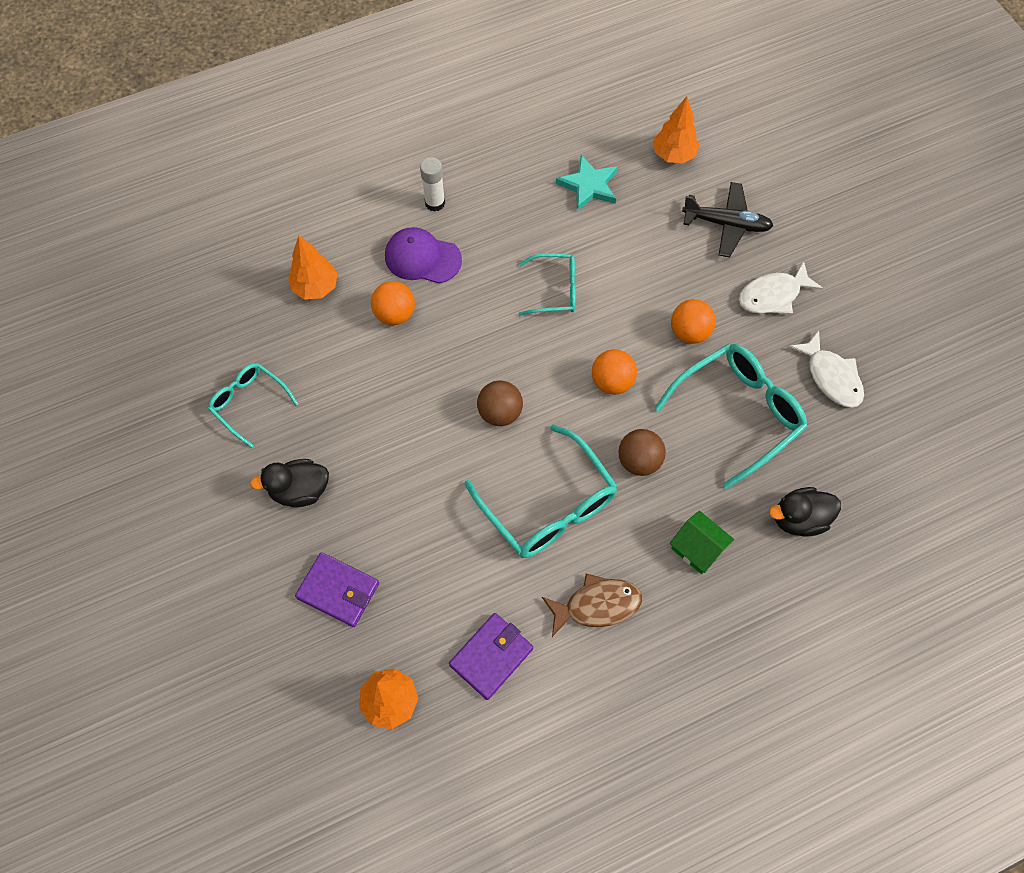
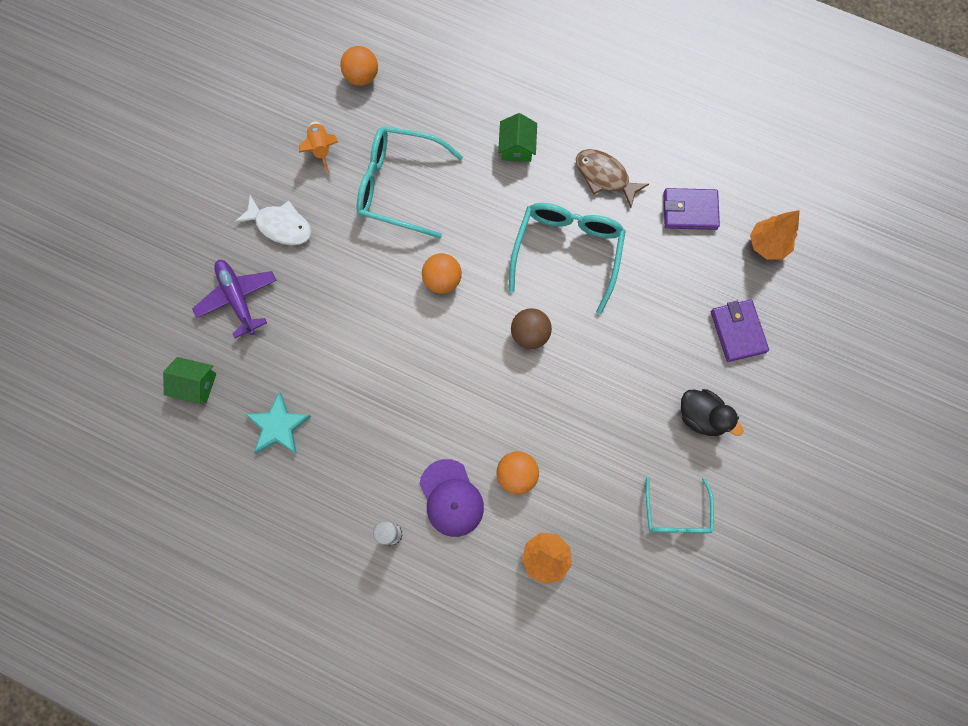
camera: 130 degrees left, 10 degrees up
(555, 290) = (398, 376): turquoise glasses -> none
(639, 461) = (487, 221): brown ball -> none
(673, 155) = (195, 384): orange tree -> green house
(689, 332) = (358, 259): orange ball -> orange ball (362, 77)
(726, 224) = (237, 298): black plane -> purple plane
(799, 519) = (446, 105): black duck -> none
(831, 377) = (321, 149): white fish -> orange rocket

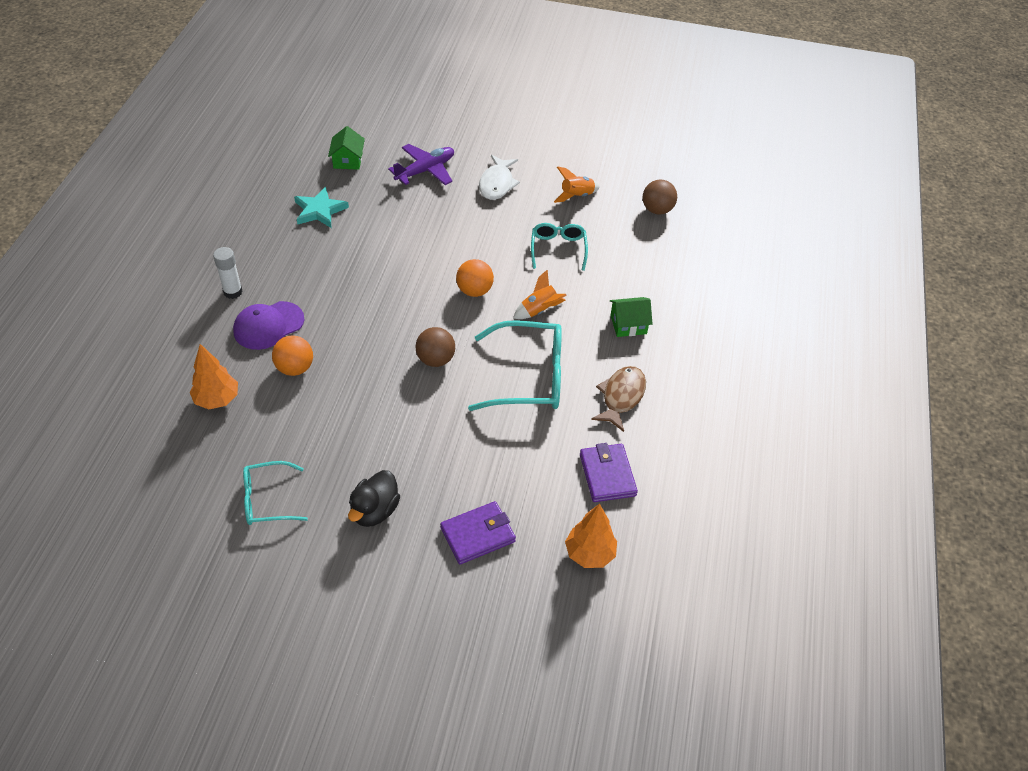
camera: 75 degrees right, 25 degrees down
(362, 77) = (657, 210): orange ball -> brown ball
(399, 186) = (558, 249): turquoise glasses -> turquoise glasses, size x0.59
(482, 223) = (539, 310): none -> orange rocket

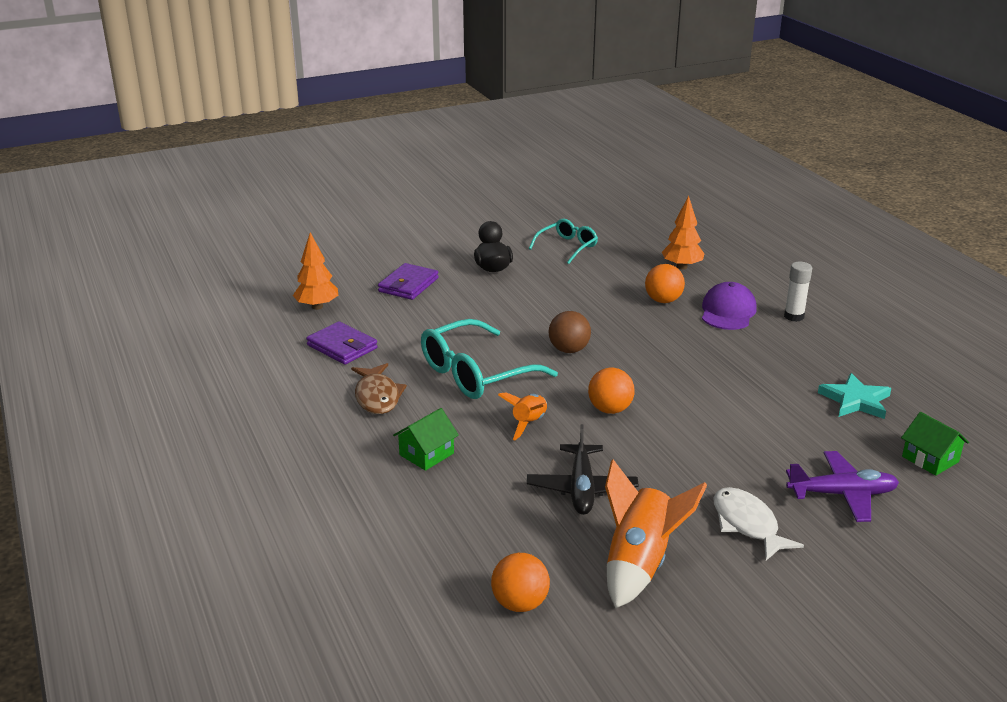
camera: 145 degrees right, 20 degrees down
(425, 170) = (842, 494): purple plane -> purple plane turned 105 degrees counterclockwise
(558, 249) = (582, 488): turquoise glasses -> black plane
(576, 196) = (639, 563): orange rocket -> orange rocket, size x1.72
(657, 210) = (520, 603): brown ball -> orange ball

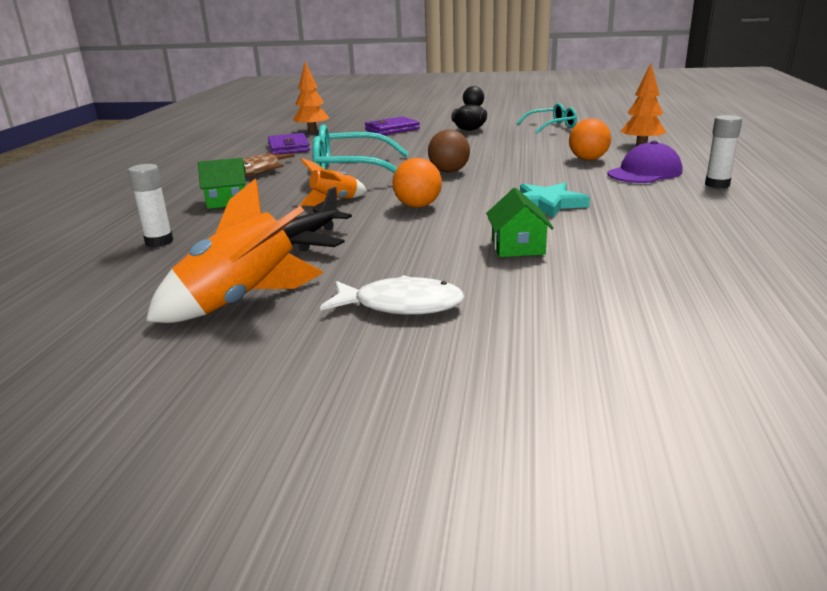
camera: 35 degrees right, 5 degrees down
(459, 527) = (159, 242): none -> white glue stick
(520, 603) = (95, 297): orange ball -> none
(747, 524) = (401, 305): white fish -> white fish turned 90 degrees clockwise
(842, 494) = (558, 312): purple plane -> none
(855, 400) = (701, 248): turquoise star -> turquoise star (547, 204)
(930, 459) = (737, 313): green house -> green house (517, 247)

